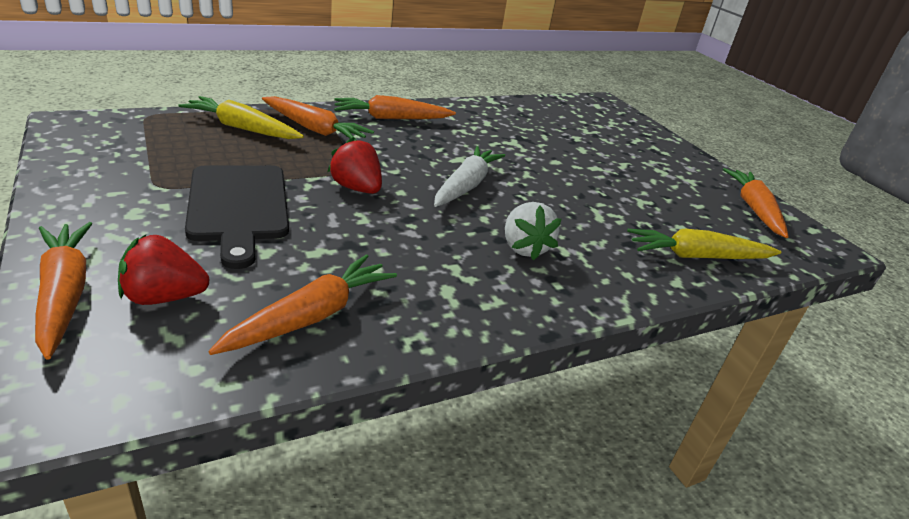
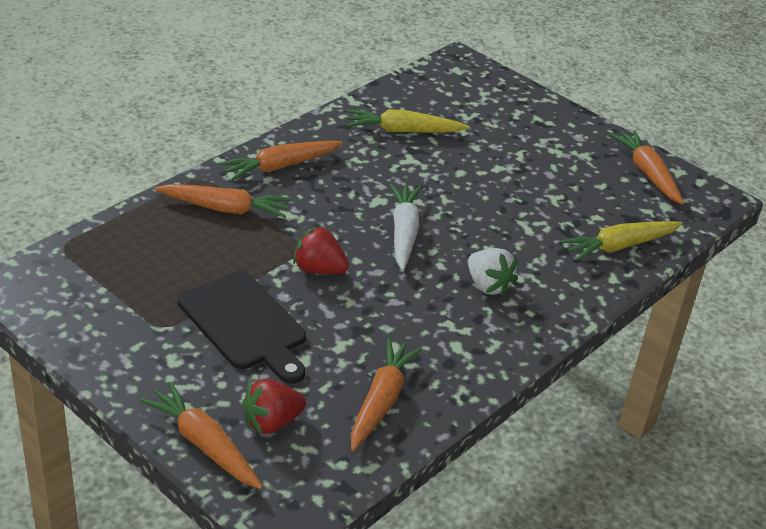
camera: 20 degrees left, 5 degrees up
(242, 128) = (162, 232): yellow carrot -> yellow carrot (403, 131)

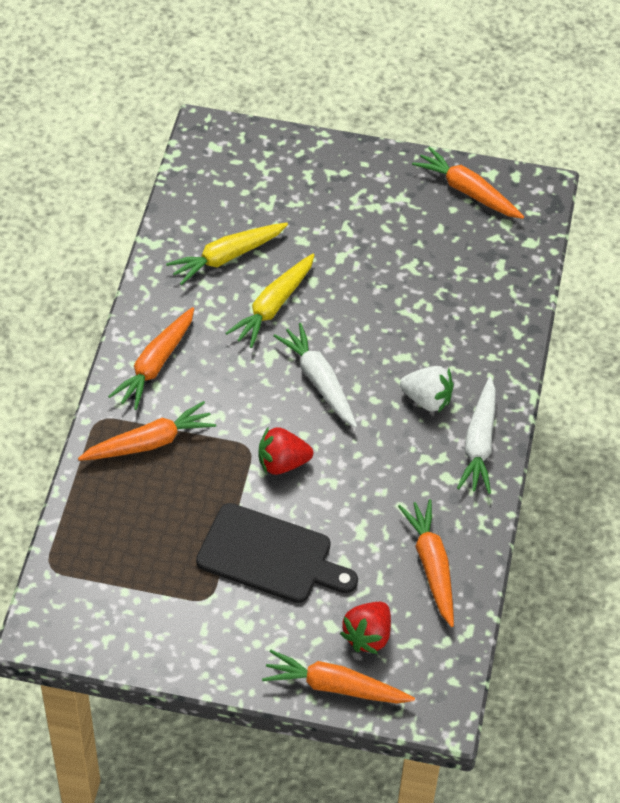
camera: 30 degrees left, 15 degrees up
(509, 336) = (479, 443): none -> white carrot
(619, 246) = (499, 293): yellow carrot -> yellow carrot (273, 306)

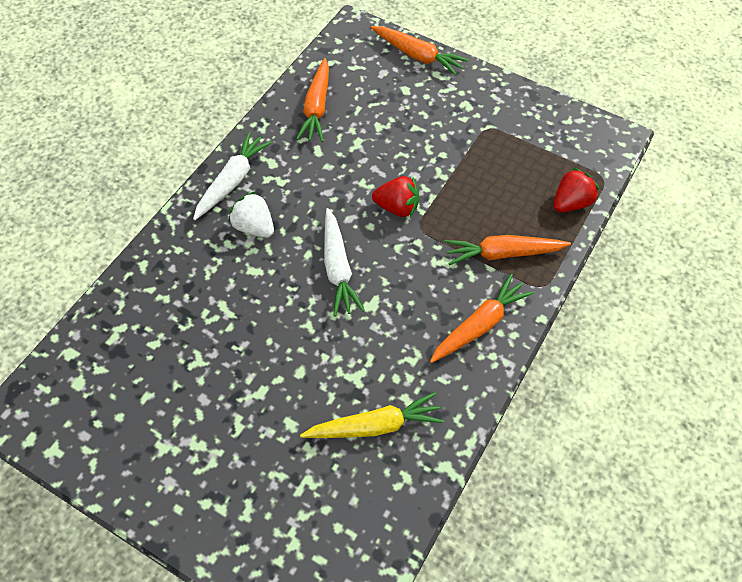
camera: 160 degrees left, 5 degrees up
(270, 556) = (432, 143): black cutting board -> none
(273, 306) = (349, 354): yellow carrot -> none
(368, 636) = (382, 77): red strawberry -> red strawberry (571, 203)
(467, 191) = (91, 434): orange carrot -> none

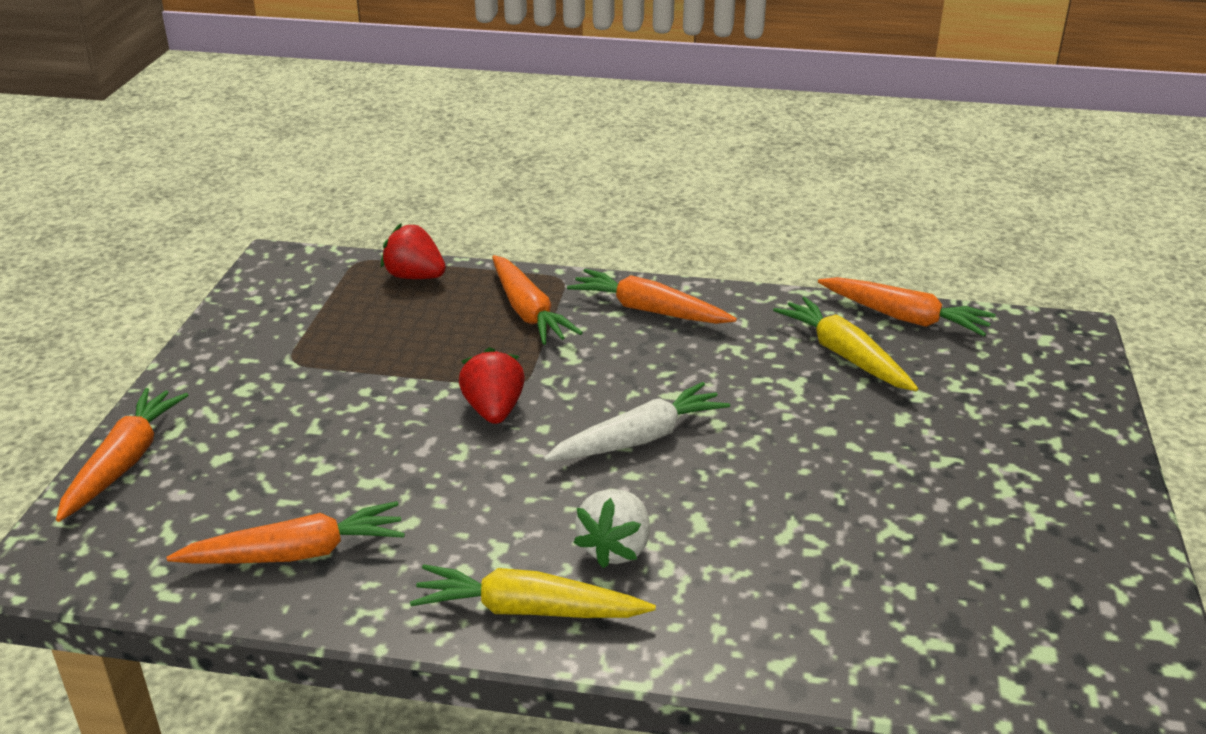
camera: 110 degrees left, 25 degrees down
(232, 181) = (528, 610): white carrot -> yellow carrot
(407, 497) = (904, 317): none -> orange carrot

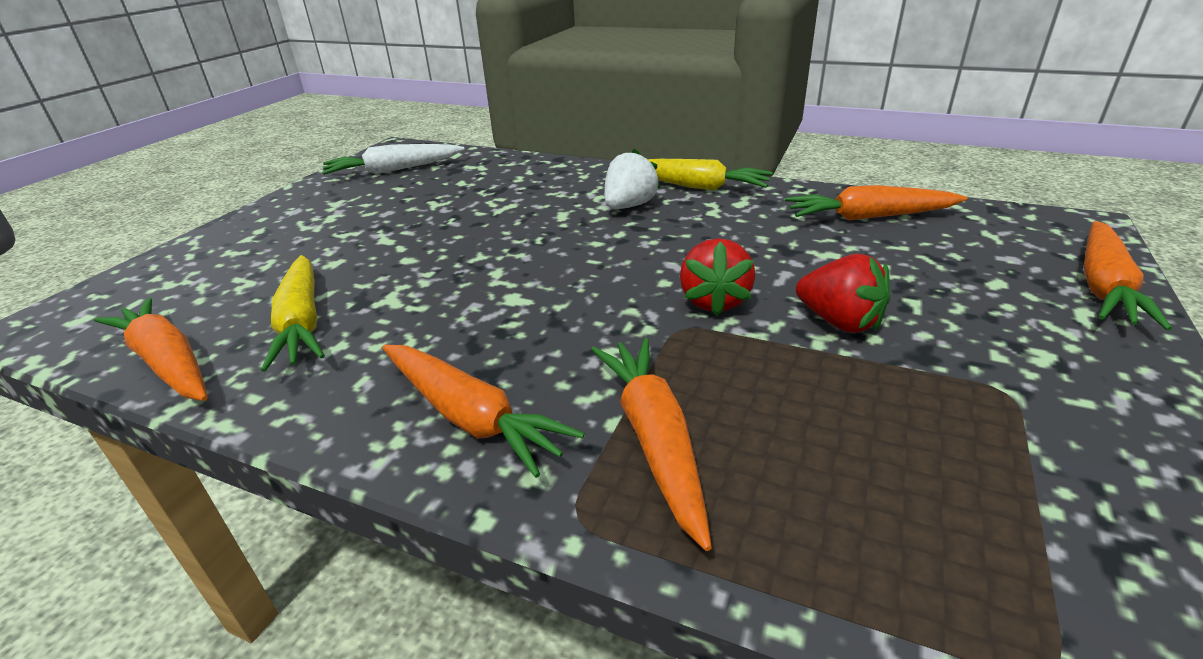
camera: 165 degrees left, 0 degrees up
(415, 277) = (878, 572): red strawberry -> red strawberry (839, 322)
(639, 439) = (576, 265): white carrot -> white carrot (394, 170)

